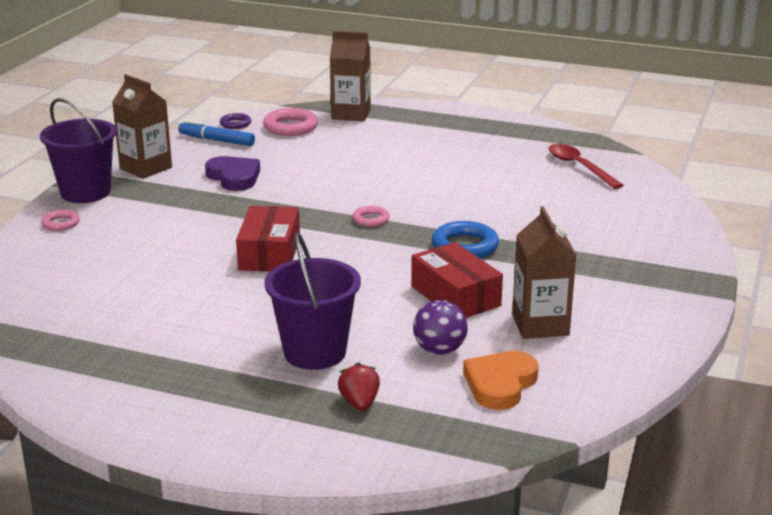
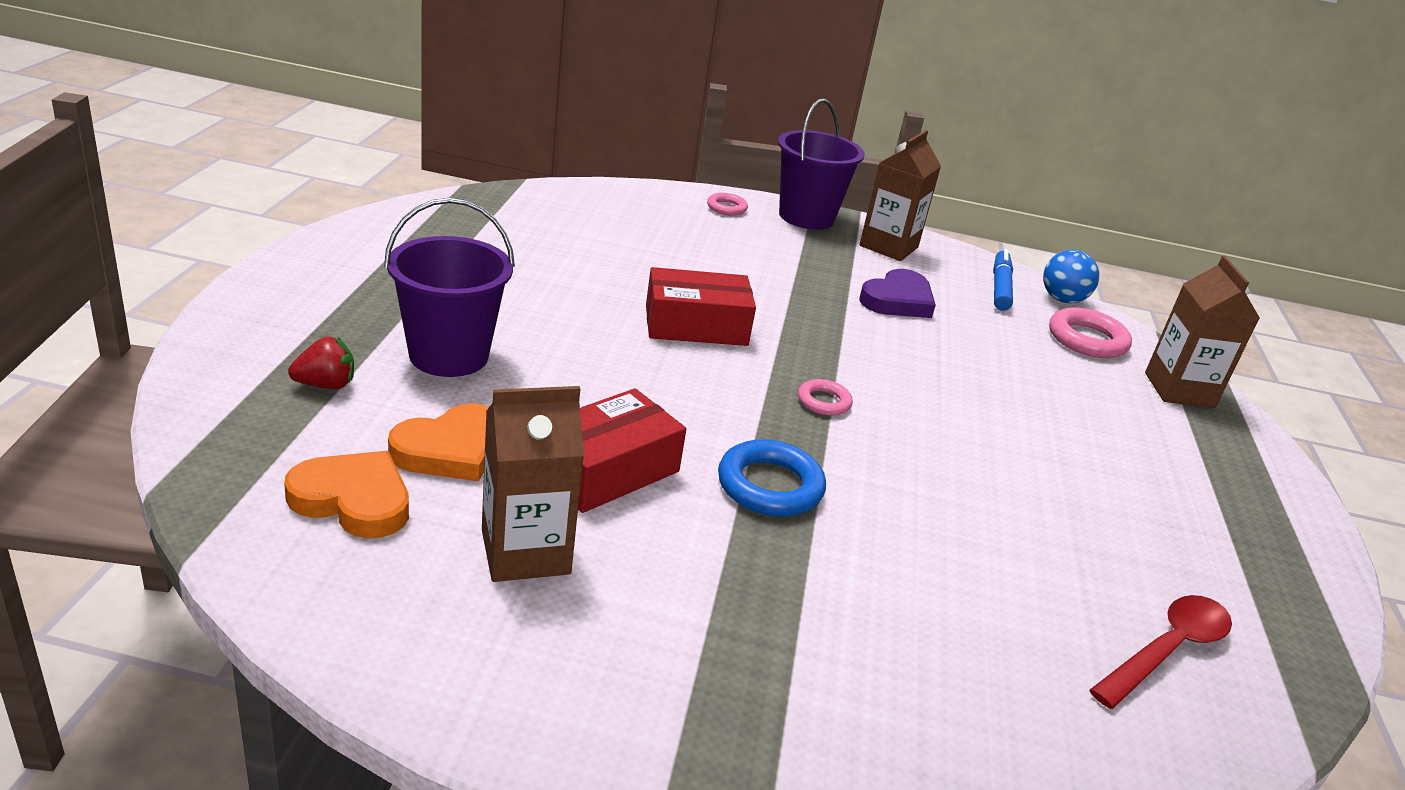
camera: 75 degrees right, 5 degrees up
(235, 124) = (1062, 299): purple ring -> blue ball
(439, 350) = (450, 450): purple ball -> orange heart

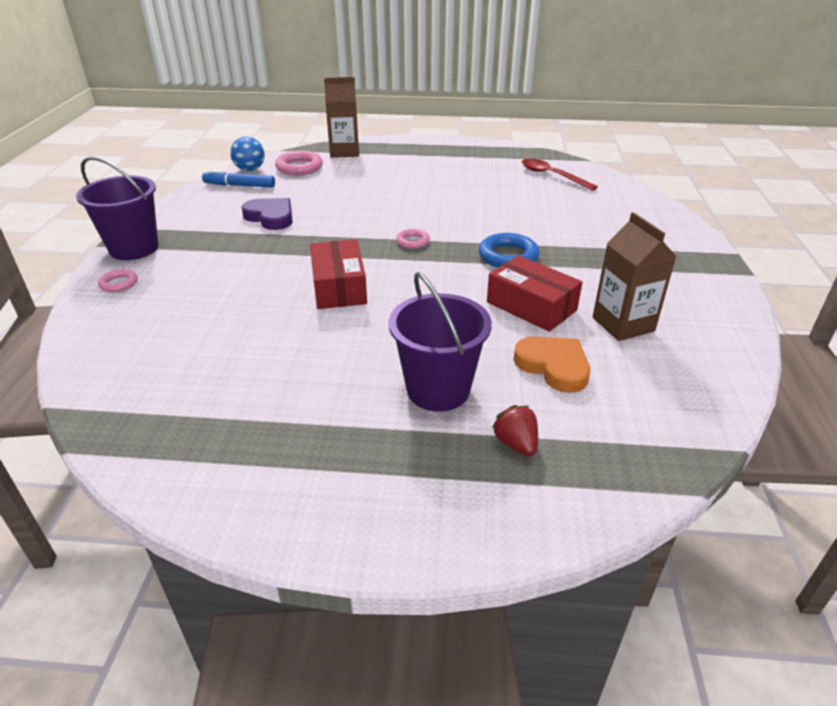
camera: 90 degrees left, 5 degrees up
(353, 500) = (632, 395): orange heart -> none
(888, 246) = (184, 218): brown carton -> none

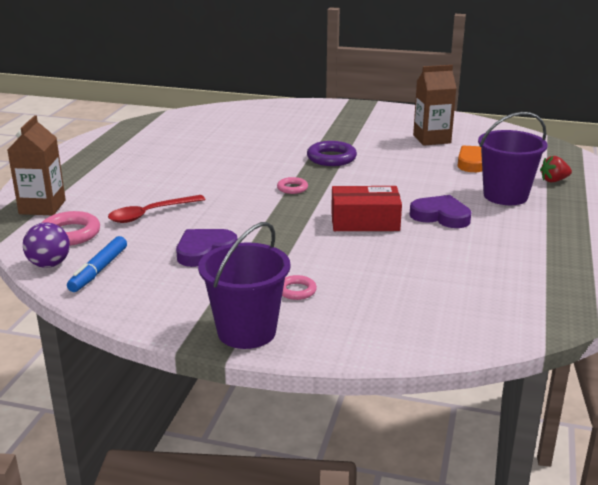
camera: 80 degrees left, 10 degrees down
(119, 284) = (331, 333): pink ring -> pink ring (296, 291)
(250, 169) = (49, 264): blue ball -> purple ball
(361, 336) = (441, 216): none -> purple heart
(508, 256) = (331, 158): blue ring -> purple ring
(531, 306) = (406, 159): red box -> none
(552, 176) = (188, 126): red spoon -> red spoon (150, 214)

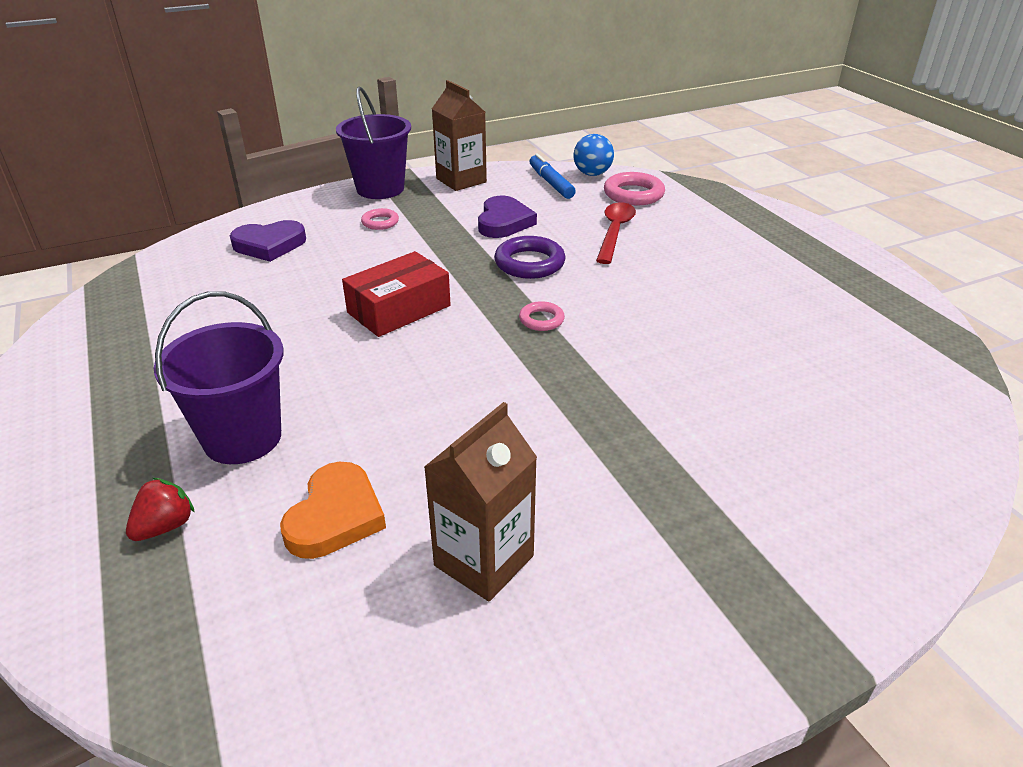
camera: 140 degrees right, 10 degrees up
(42, 207) = (711, 202): brown carton -> brown carton (461, 180)
(49, 264) = (592, 174): purple ball -> blue ball
(331, 158) = (578, 401): purple ring -> purple ring (529, 263)
(441, 216) = (315, 355): purple heart -> purple heart (269, 245)

